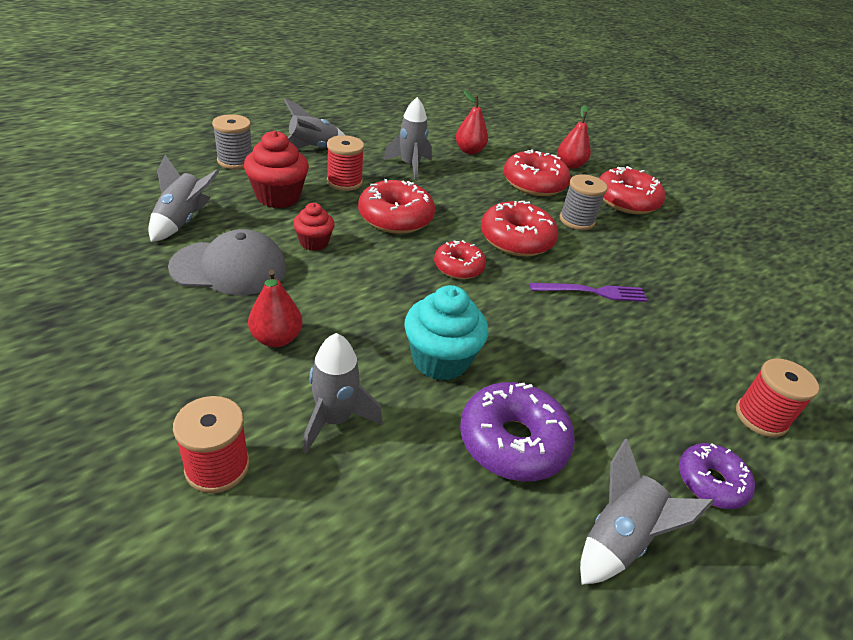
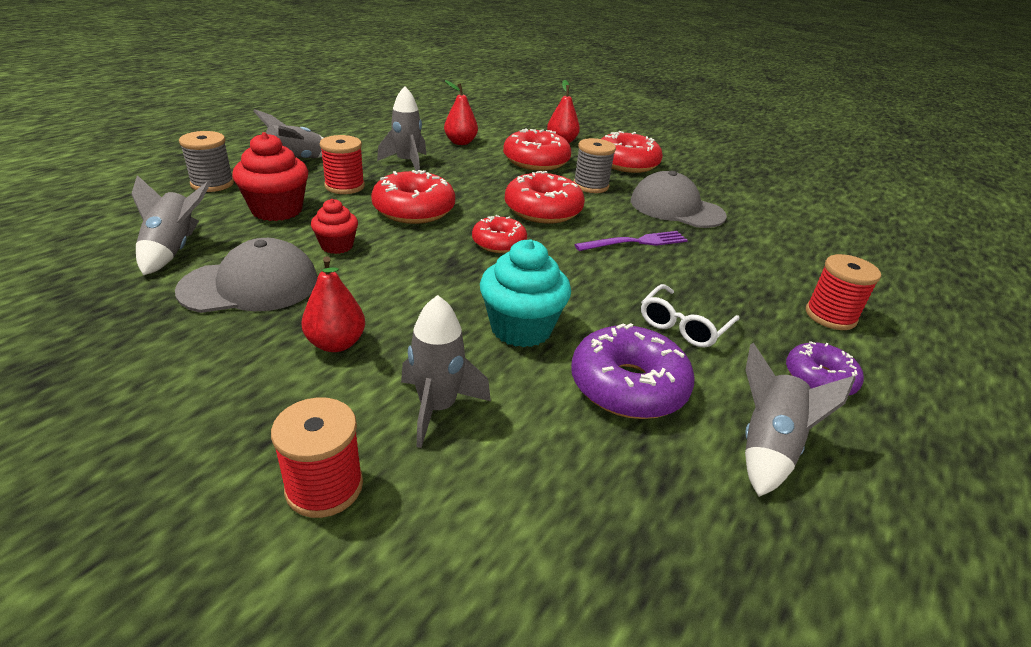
camera: 15 degrees left, 5 degrees down
(597, 392) = (683, 326): none -> white glasses
(654, 262) = (676, 208): none -> grey cap

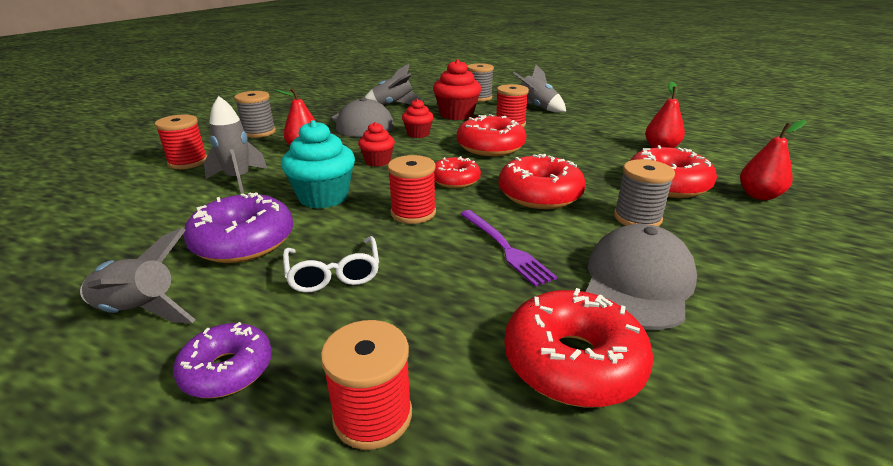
camera: 85 degrees right, 5 degrees down
(202, 401) = (259, 132): none -> grey spool
(407, 163) = (579, 135): grey rocket -> none
(422, 284) = (378, 161): none -> red cupcake
(570, 275) = (413, 213): none -> red spool
(626, 163) = (756, 243): red donut -> red donut (573, 362)
(683, 326) = (334, 274): white glasses -> white glasses turned 135 degrees counterclockwise

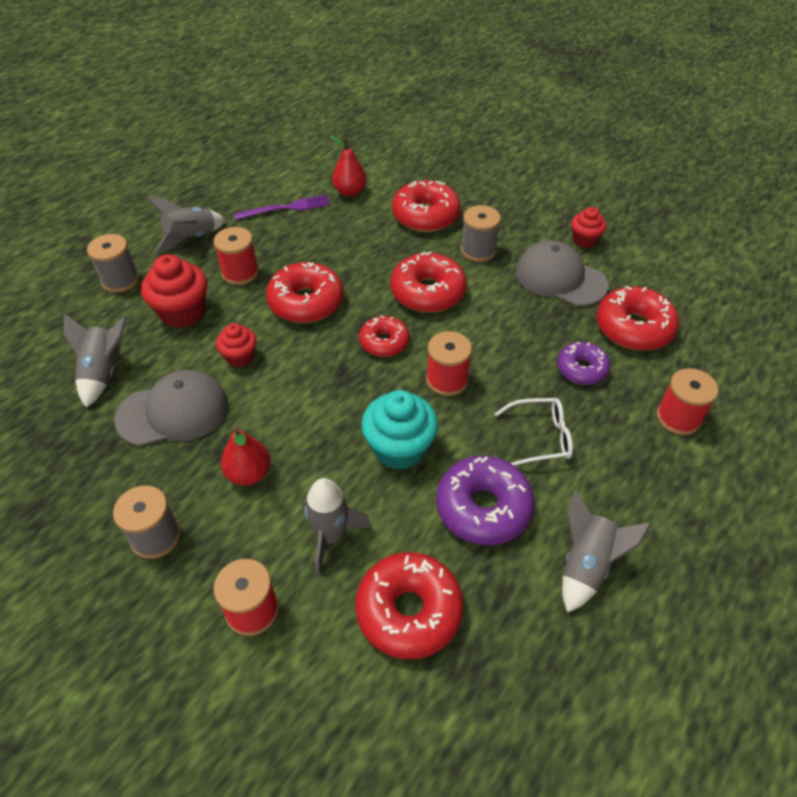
camera: 80 degrees left, 20 degrees up
(151, 214) = (409, 611): none -> red donut
(227, 370) = (647, 492): purple donut -> purple donut (581, 369)
(378, 161) = (316, 400): red cupcake -> red cupcake (584, 240)
(504, 247) = (512, 332): purple fork -> purple fork (285, 208)
(759, 196) = (454, 180): red pear -> none

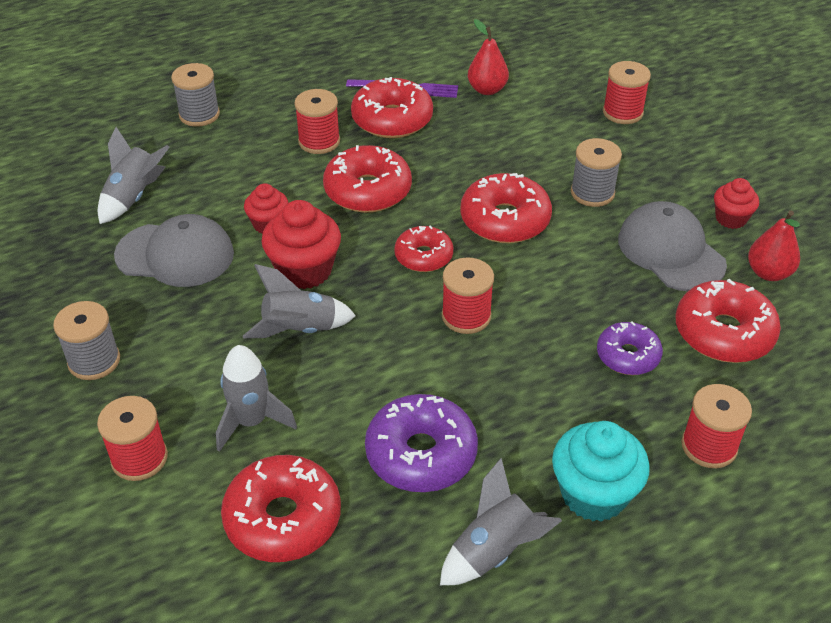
camera: 25 degrees right, 5 degrees down
(183, 312) = (239, 164): red cupcake -> red cupcake (304, 270)
(192, 238) = (292, 93): grey rocket -> grey rocket (300, 330)
(249, 473) = (210, 336): red pear -> red pear (768, 273)
(399, 448) = (372, 366): turquoise cupcake -> turquoise cupcake (594, 494)
(425, 216) = (556, 138): red donut -> red donut (392, 119)
(461, 182) = (622, 112): none -> red spool
(540, 437) = (531, 409): white glasses -> none

